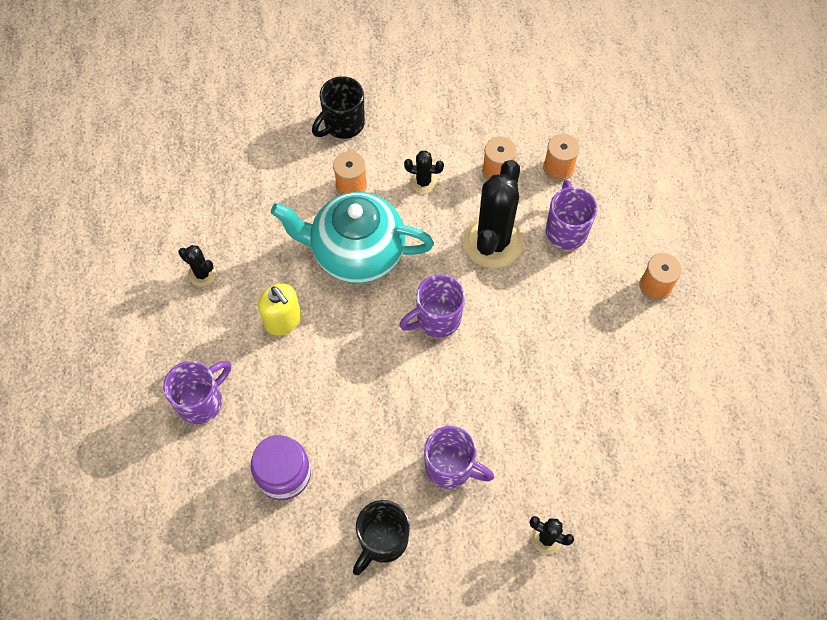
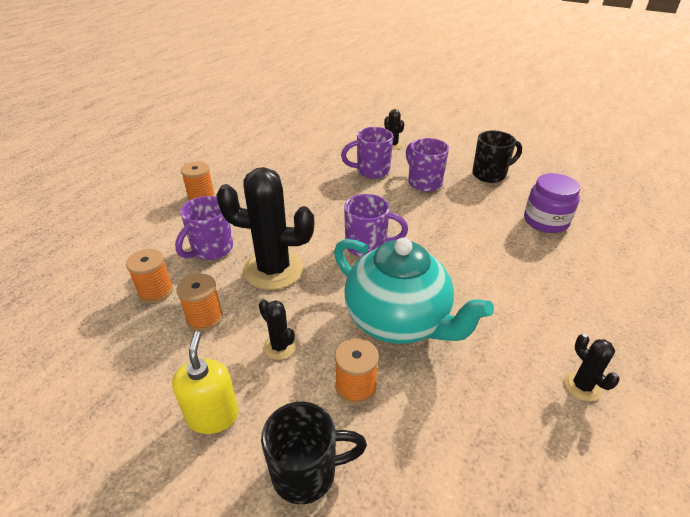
camera: 145 degrees left, 25 degrees down
(202, 401) = (606, 284): purple mug -> purple mug (371, 171)
(283, 320) = (504, 304): yellow soap dispenser -> yellow soap dispenser (213, 416)
(492, 242) = (273, 269): black cactus -> black cactus turned 45 degrees clockwise

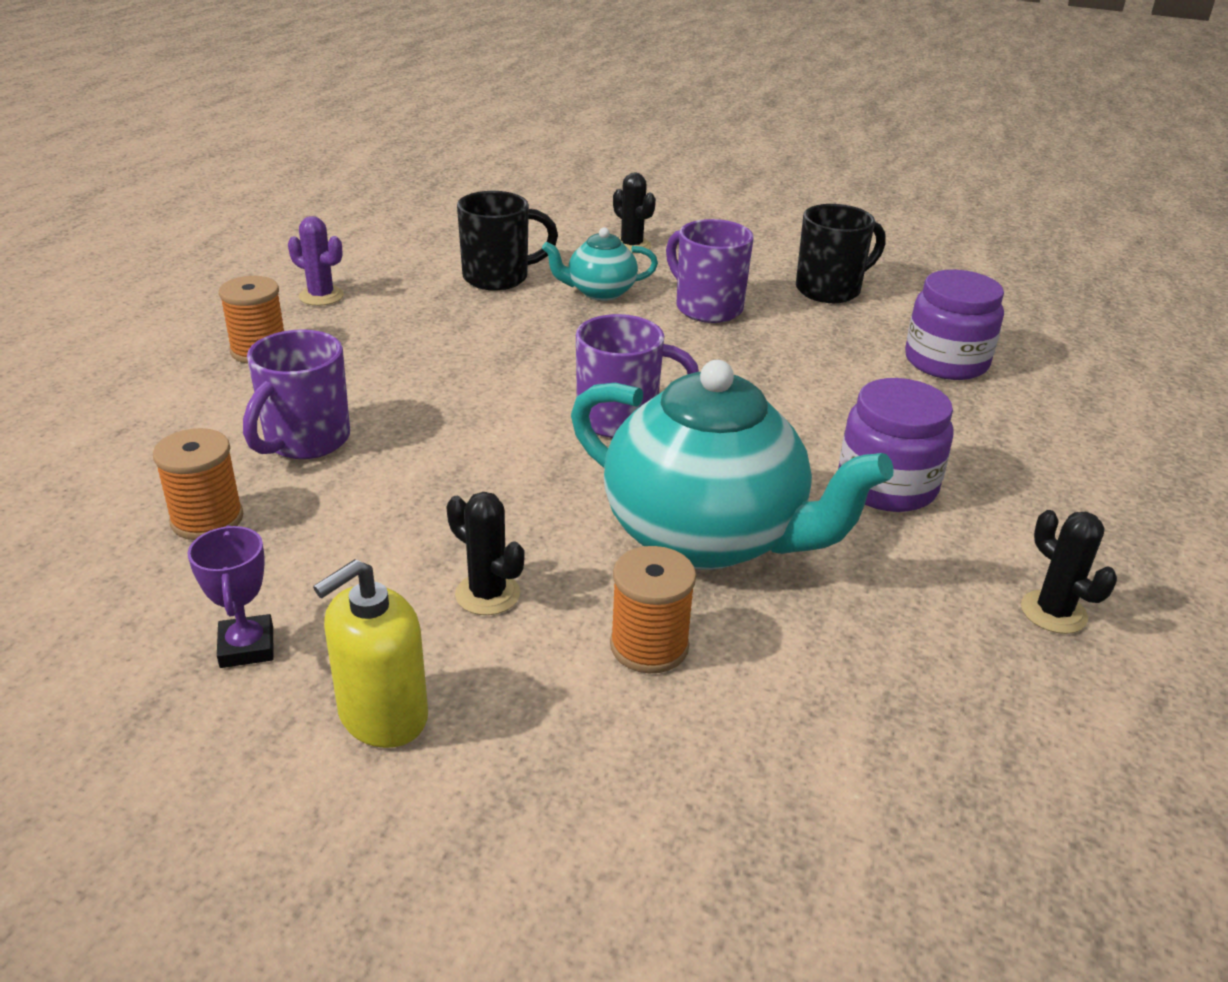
camera: 10 degrees left, 5 degrees down
(157, 367) = (246, 647): none -> purple trophy
(204, 318) = (322, 557): orange spool -> none
(213, 416) = (382, 715): yellow soap dispenser -> yellow soap dispenser turned 120 degrees counterclockwise
(236, 168) = (321, 296): none -> purple cactus
(273, 269) = (443, 468): black cactus -> none
(307, 472) = (588, 786): black mug -> black mug (499, 277)
(371, 171) = (600, 292): purple mug -> turquoise teapot
(500, 296) = (887, 486): none -> purple jar

